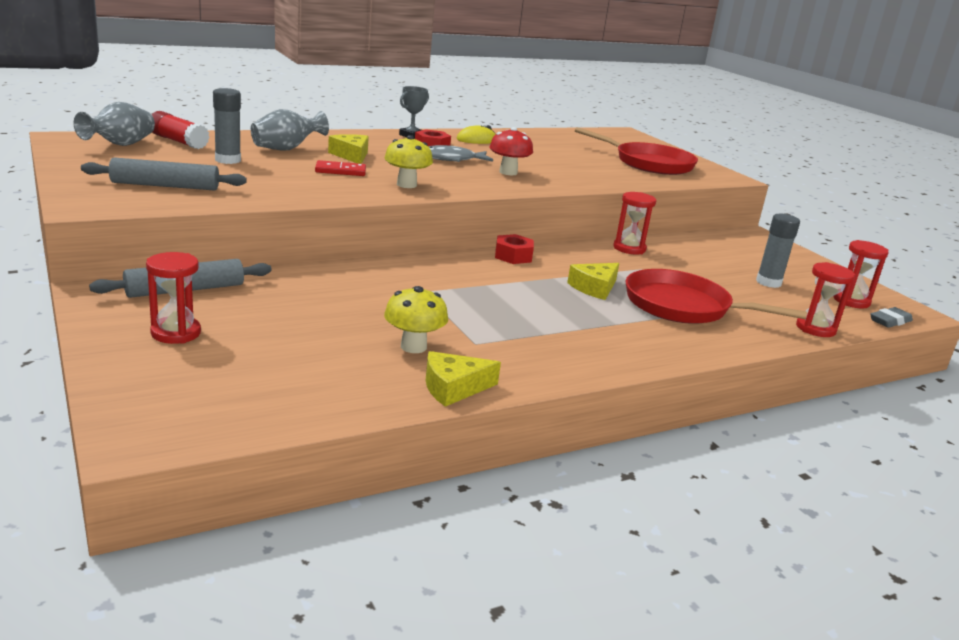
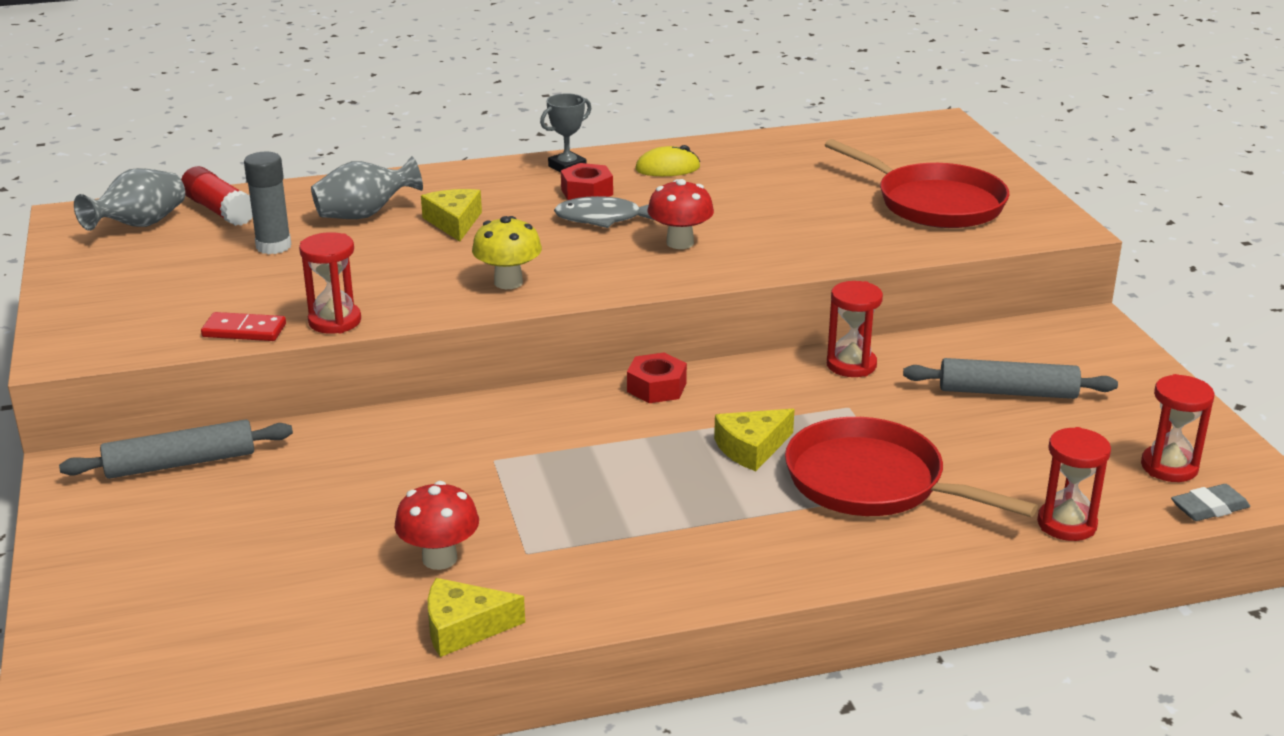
camera: 15 degrees right, 5 degrees up
(165, 186) = (174, 306): grey rolling pin -> grey rolling pin (1007, 392)
(176, 333) = (149, 536): red hourglass -> red hourglass (335, 321)
(340, 171) = (424, 258): red domino -> red domino (244, 331)
(413, 347) = (439, 559): yellow mushroom -> red mushroom
(768, 282) = (1047, 430): grey glue stick -> none

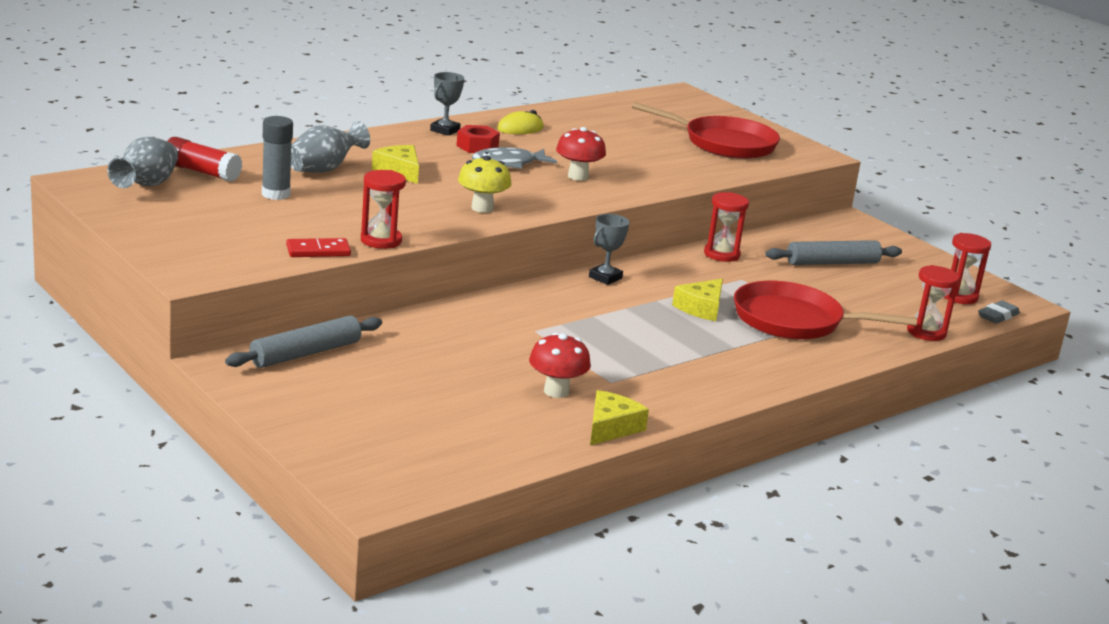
camera: 25 degrees left, 5 degrees down
(463, 627) = (611, 427): yellow cheese -> yellow cheese turned 150 degrees clockwise
(656, 387) = (605, 278): red nut -> grey trophy

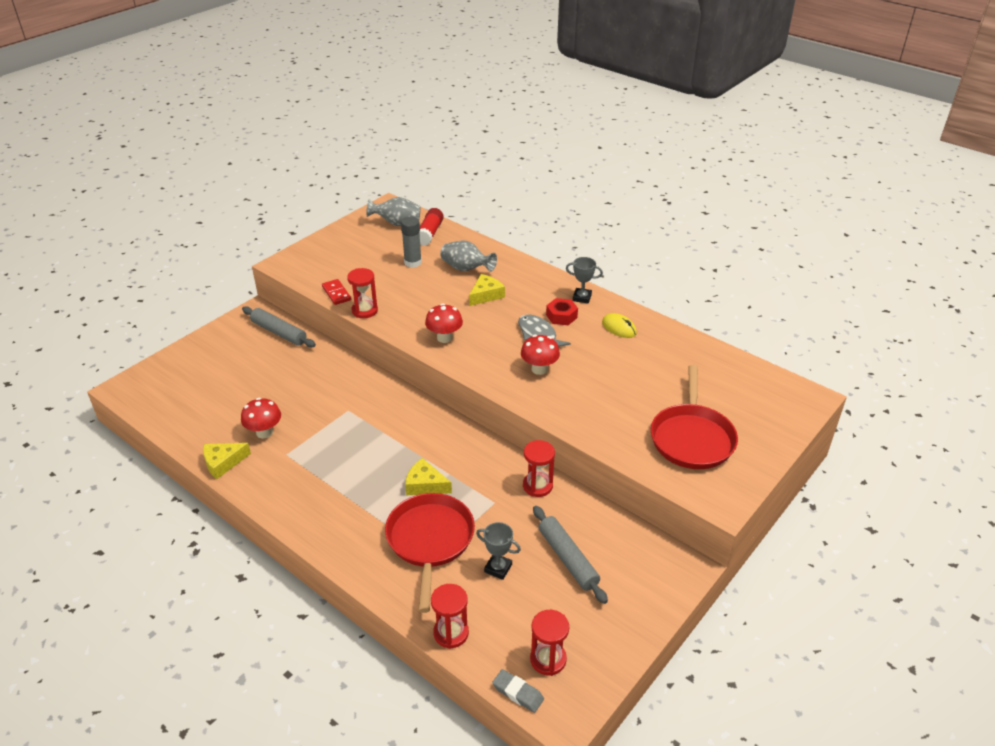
camera: 80 degrees right, 15 degrees up
(482, 208) = (444, 338): yellow mushroom -> red mushroom
(605, 278) = (451, 429): grey trophy -> grey trophy (498, 568)
(611, 427) = (223, 463): yellow cheese -> yellow cheese turned 135 degrees clockwise

